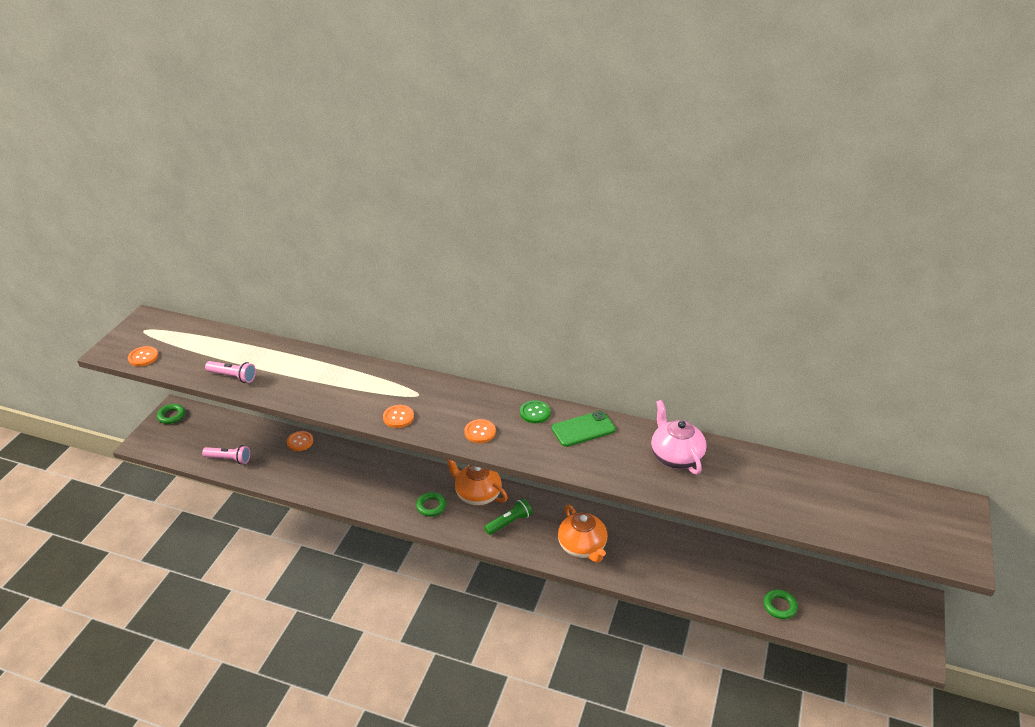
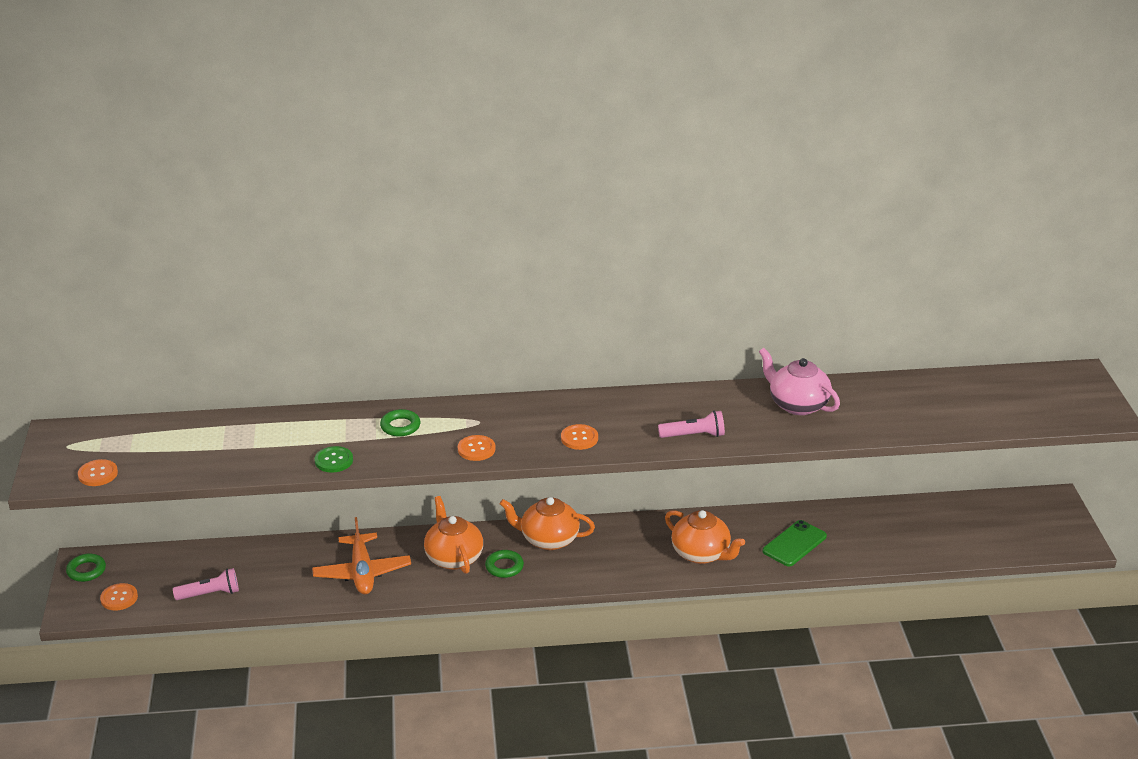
camera: 25 degrees left, 5 degrees down
(233, 376) = (237, 463): pink flashlight -> pink flashlight (693, 435)
(300, 442) = (287, 549): orange button -> orange button (119, 598)
(334, 477) = (362, 572): none -> orange plane
(402, 486) = (453, 558): none -> orange teapot
(509, 522) = (605, 555): green flashlight -> none
(535, 413) = (623, 404): green button -> green button (334, 461)
(583, 429) = (686, 405): green phone -> green phone (794, 544)
(779, 606) = (932, 544): green ring -> green ring (400, 426)

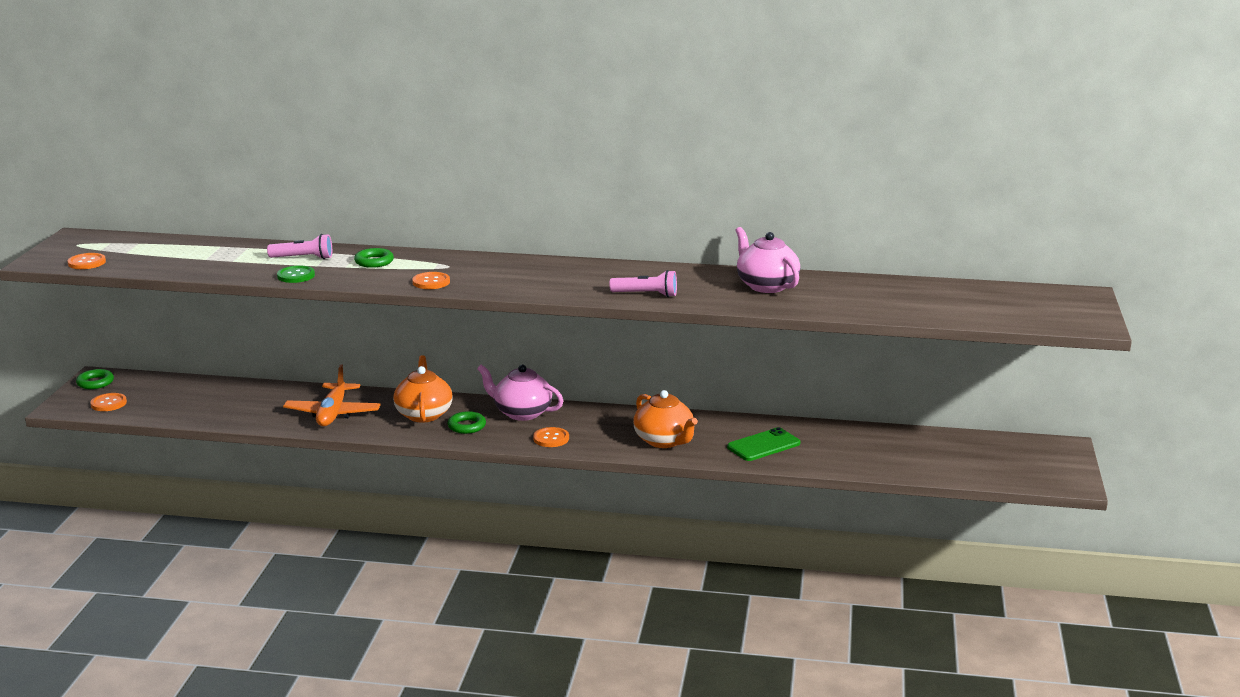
camera: 15 degrees right, 10 degrees down
(210, 594) = (188, 411): pink flashlight -> pink flashlight (303, 258)
(548, 539) = (522, 413): orange teapot -> pink teapot
(579, 438) = (533, 285): orange button -> orange button (551, 438)

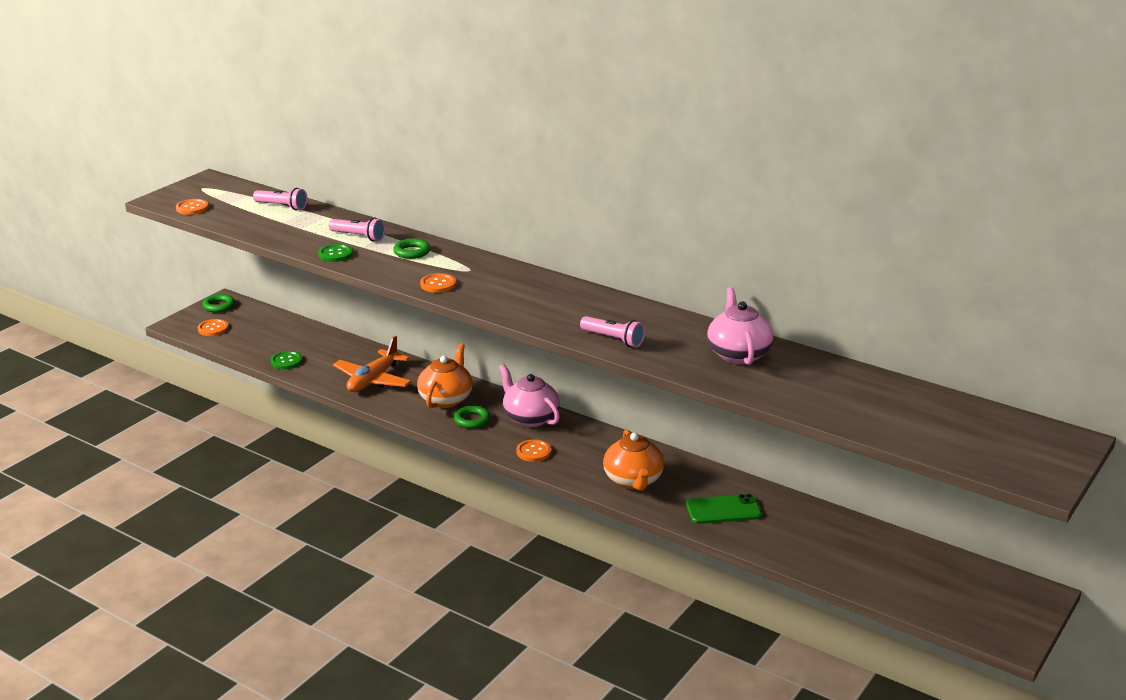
camera: 25 degrees right, 5 degrees up
(189, 246) = (282, 206): none -> pink flashlight
(222, 416) = (286, 361): none -> green button

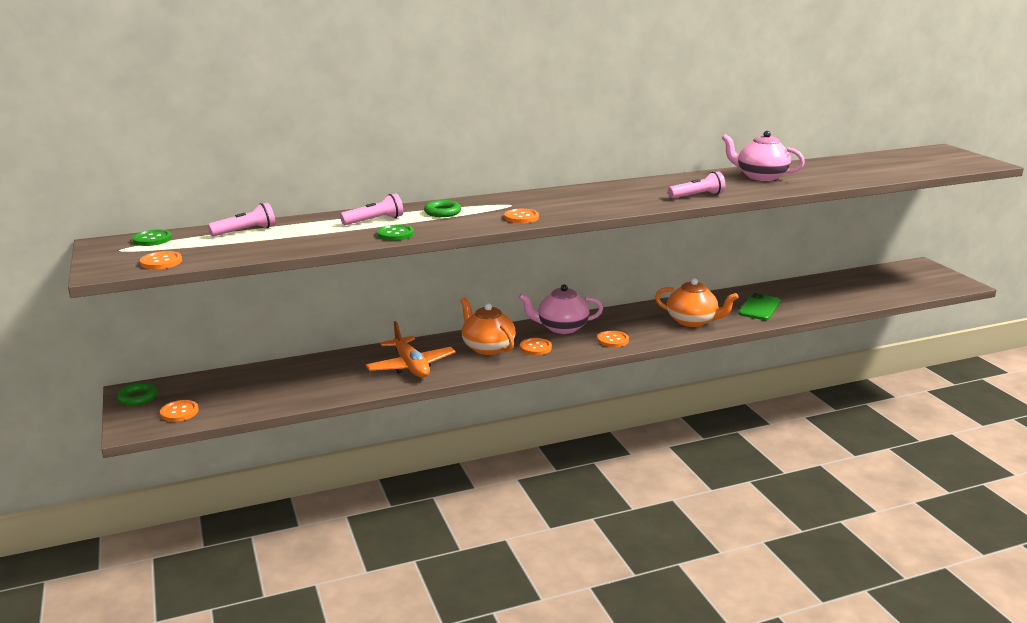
camera: 55 degrees left, 5 degrees down
(286, 361) = (311, 393): green button -> green button (152, 239)
(472, 420) = (535, 348): green ring -> orange button

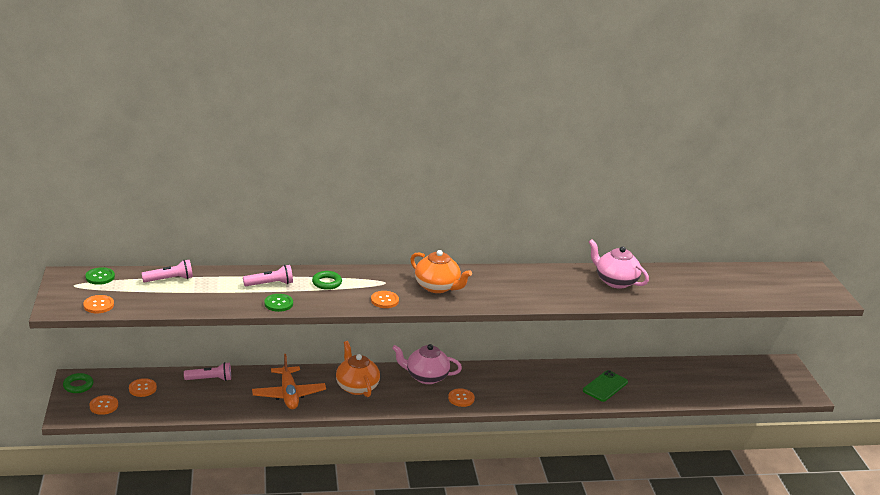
camera: 10 degrees right, 5 degrees up
(535, 348) = (395, 394): orange button -> orange button (142, 388)
(692, 321) = (538, 390): orange teapot -> orange teapot (437, 287)
(697, 196) = (543, 298): pink flashlight -> pink flashlight (210, 379)

